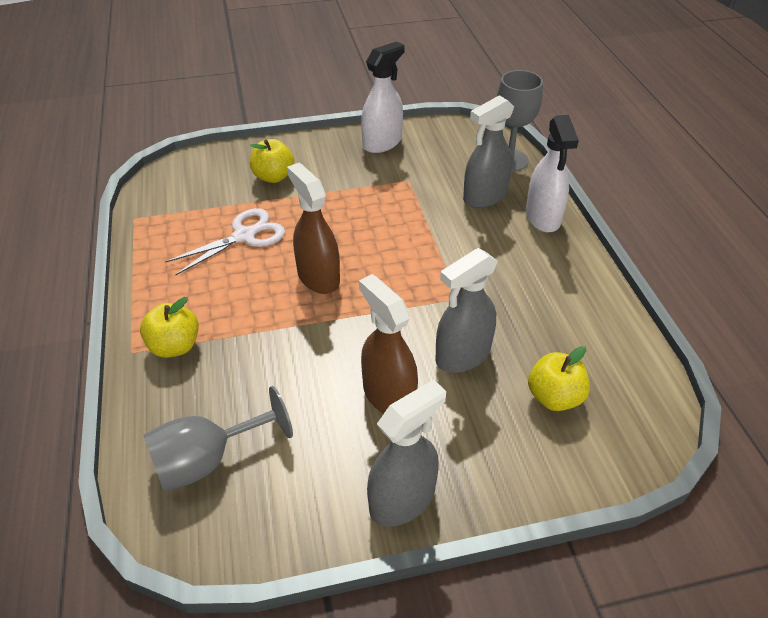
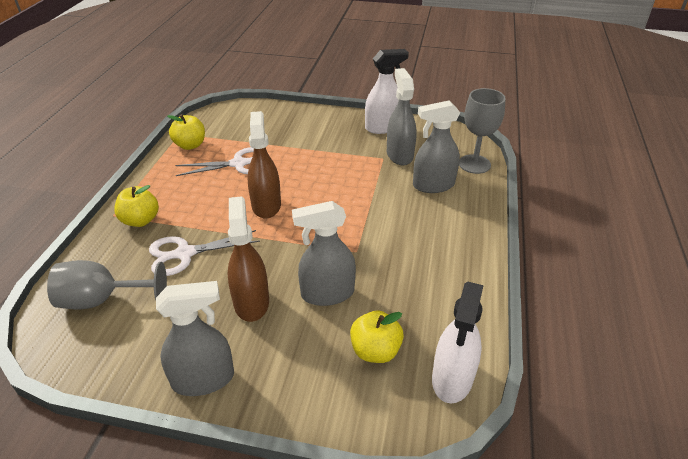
camera: 25 degrees right, 5 degrees down
(266, 367) = (185, 254): none -> white scissors
(273, 177) = (288, 131): yellow apple -> yellow apple (190, 145)
(424, 171) = (399, 155): none -> grey spray bottle
(543, 217) = (470, 213): white spray bottle -> white spray bottle (452, 379)

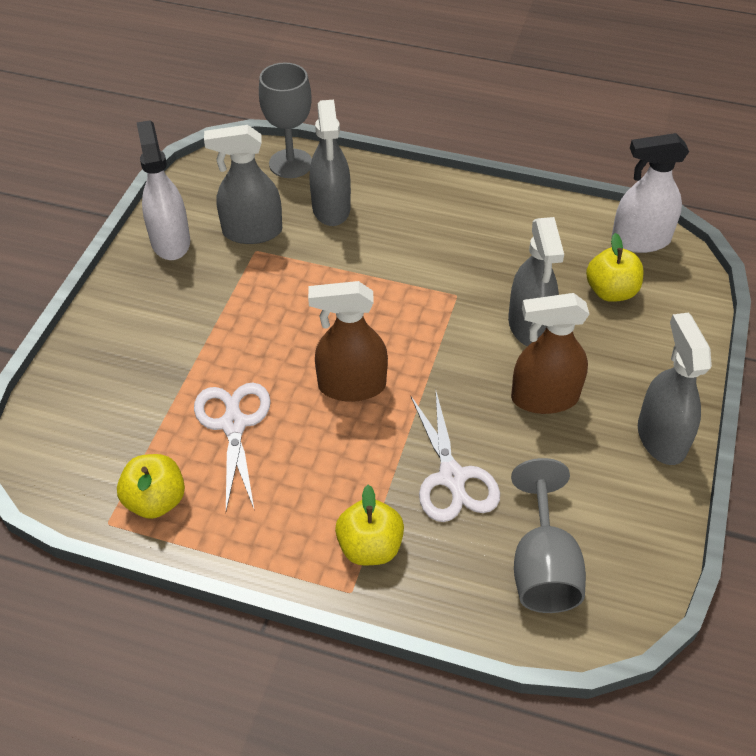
camera: 85 degrees left, 10 degrees up
(452, 379) = (640, 240): white spray bottle -> white spray bottle turned 150 degrees clockwise

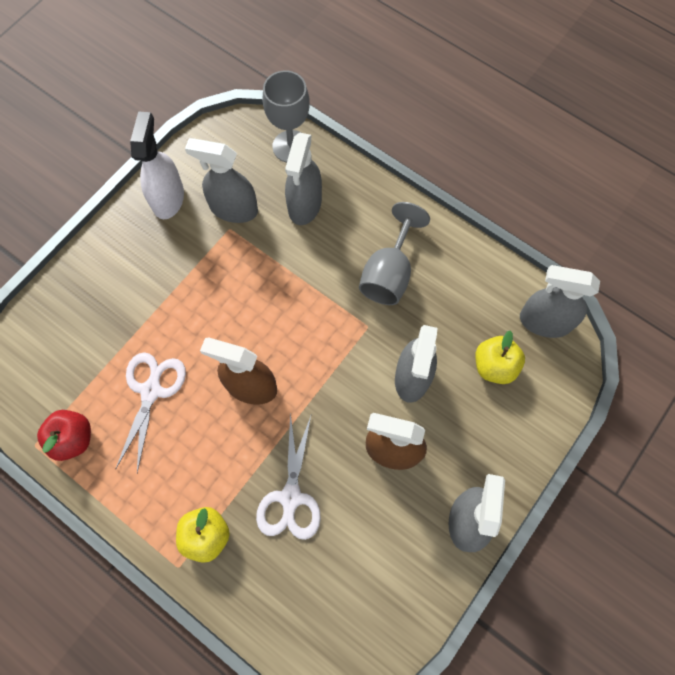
camera: 20 degrees right, 20 degrees up
(156, 501) = (73, 438): yellow apple -> red apple
(543, 566) = (323, 600): grey goblet -> grey goblet (389, 273)
(640, 240) = (544, 321): white spray bottle -> grey spray bottle

